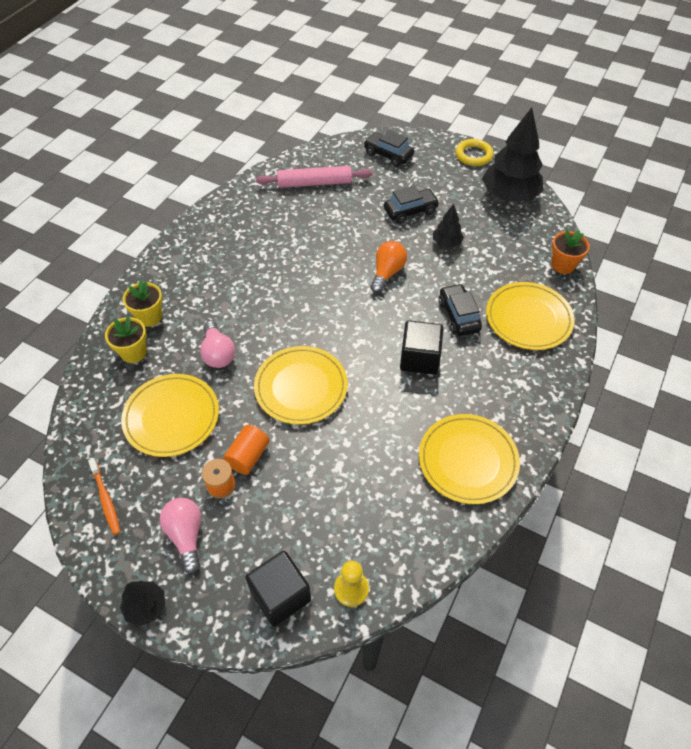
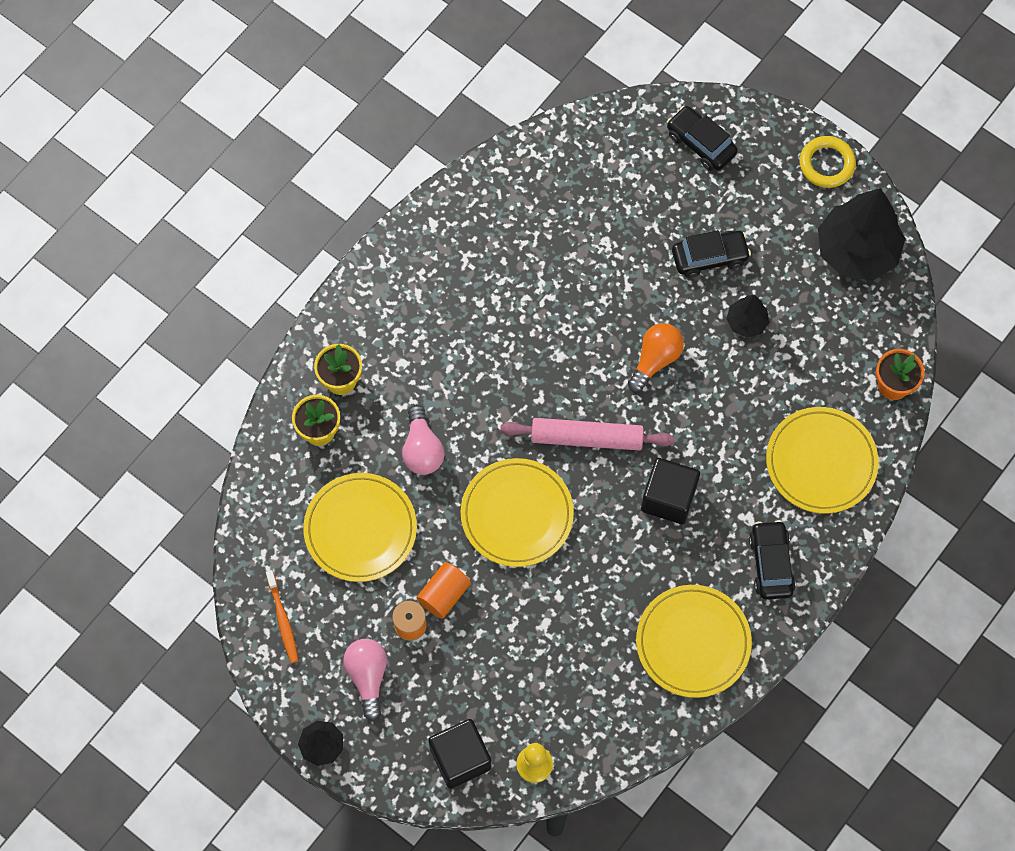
camera: 10 degrees right, 15 degrees up
(314, 183) = (584, 183): pink rolling pin -> pink rolling pin (587, 438)
(458, 316) = (732, 443): black car -> black car (770, 564)

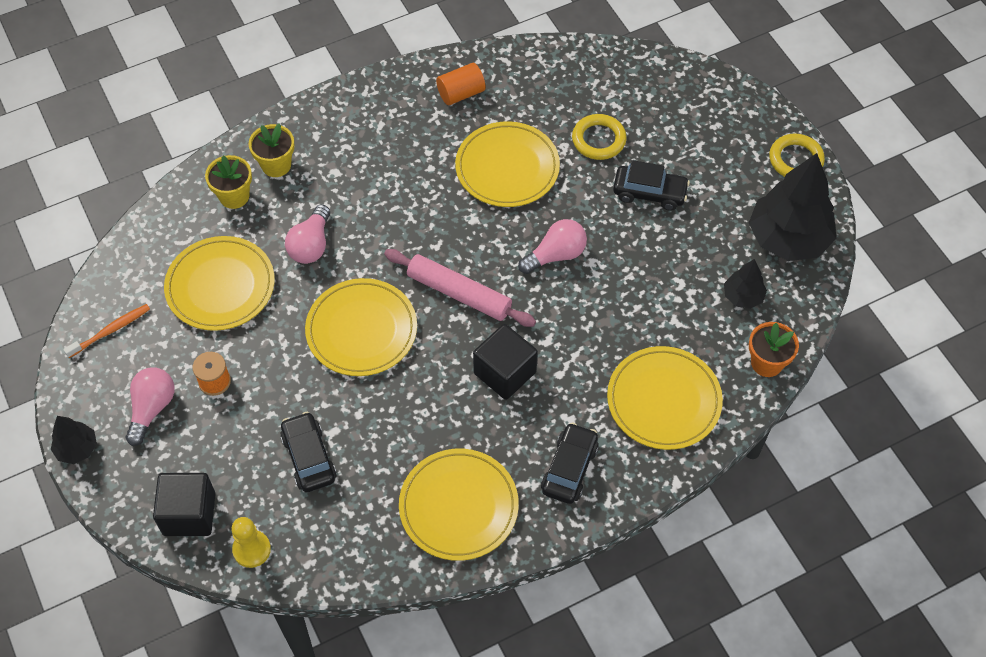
camera: 25 degrees right, 10 degrees down
(283, 620) = (110, 331): orange toothbrush -> orange toothbrush turned 135 degrees counterclockwise
(444, 594) = (259, 369): orange cylinder -> orange cylinder (461, 93)
(564, 287) = (507, 168): none -> yellow plate
(635, 220) = (598, 140): none -> yellow ring
(655, 360) = (556, 255): orange light bulb -> pink light bulb
(700, 143) = (689, 103): black car -> black car (309, 457)
(746, 322) = (655, 257): black tree -> black tree (743, 297)

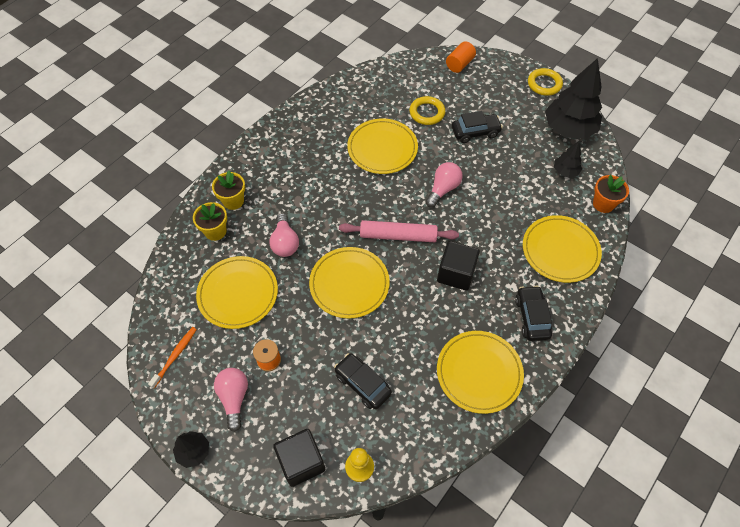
camera: 25 degrees left, 0 degrees up
(461, 93) = (328, 115): orange cylinder -> orange cylinder (459, 64)

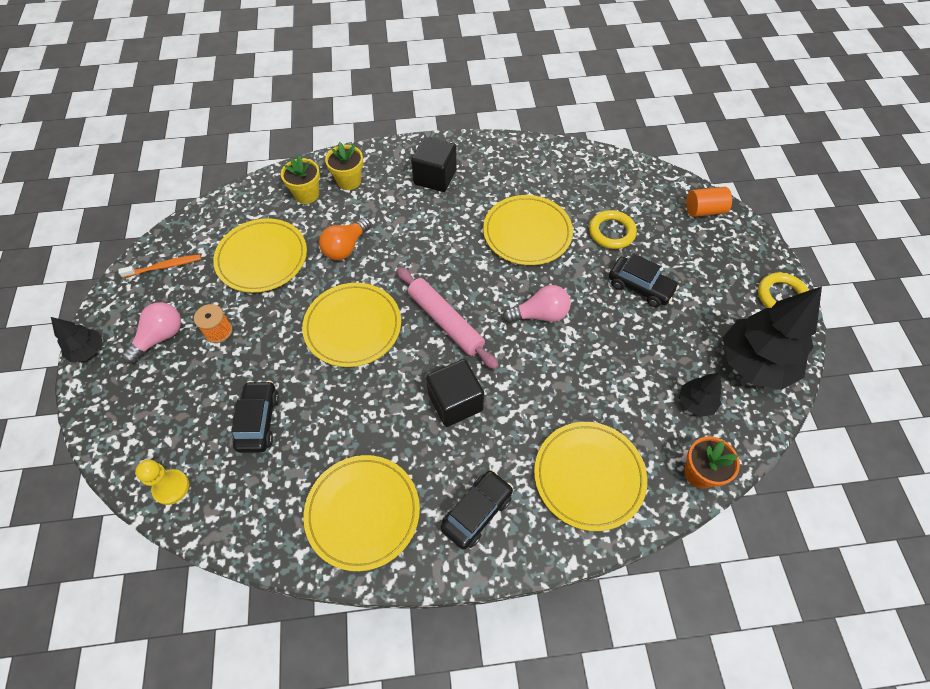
camera: 45 degrees right, 0 degrees up
(285, 243) = (346, 247): pink light bulb -> orange light bulb
(301, 462) = (139, 436): black cube -> black cube (435, 177)

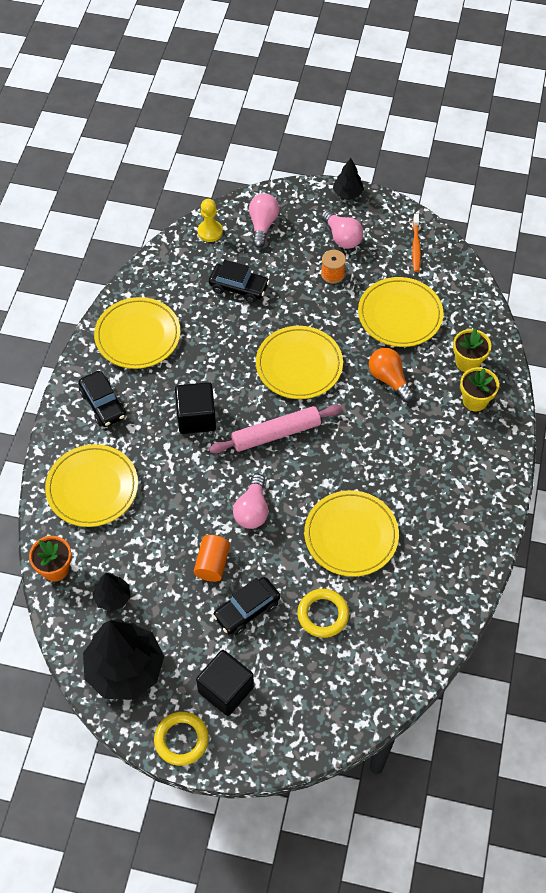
camera: 110 degrees right, 0 degrees up
(151, 427) = (262, 225): none -> pink light bulb
(435, 177) = (455, 477): black cube -> black cube (226, 689)
(704, 210) = (317, 725): orange cylinder -> orange cylinder (212, 564)

